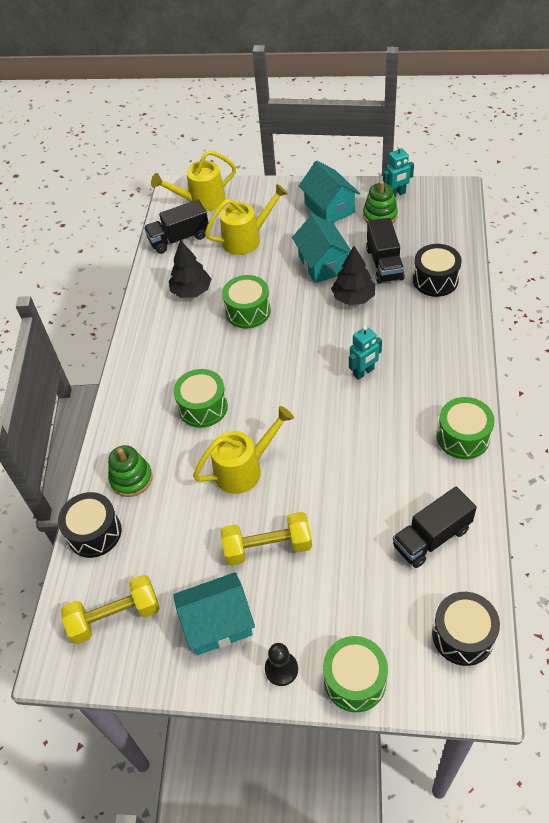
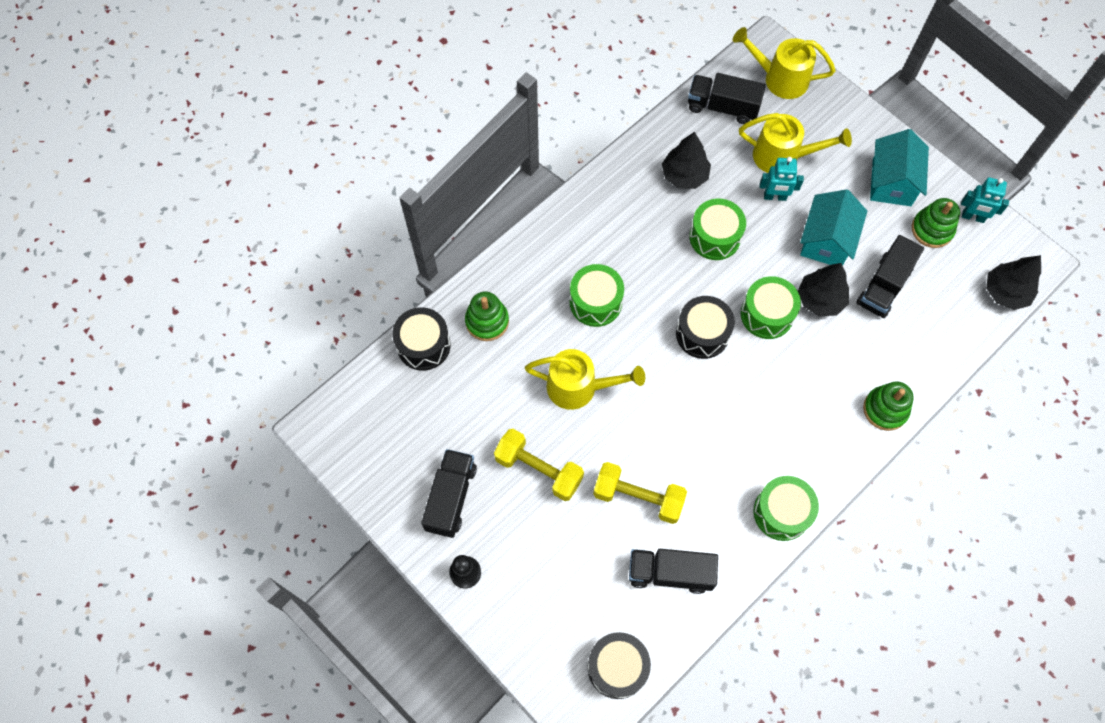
camera: 35 degrees right, 15 degrees up
(115, 617) = (385, 428): yellow dumbbell -> yellow dumbbell (638, 497)
(218, 623) = (451, 498): turquoise house -> black truck
(355, 680) = (508, 627): green drum -> green drum (767, 314)
(364, 372) = (758, 381): turquoise robot -> turquoise robot (775, 197)
(435, 280) = (914, 342): black drum -> black drum (702, 334)
(458, 218) = (1005, 292): none -> black tree
(459, 328) = (885, 409): none -> green stacking toy

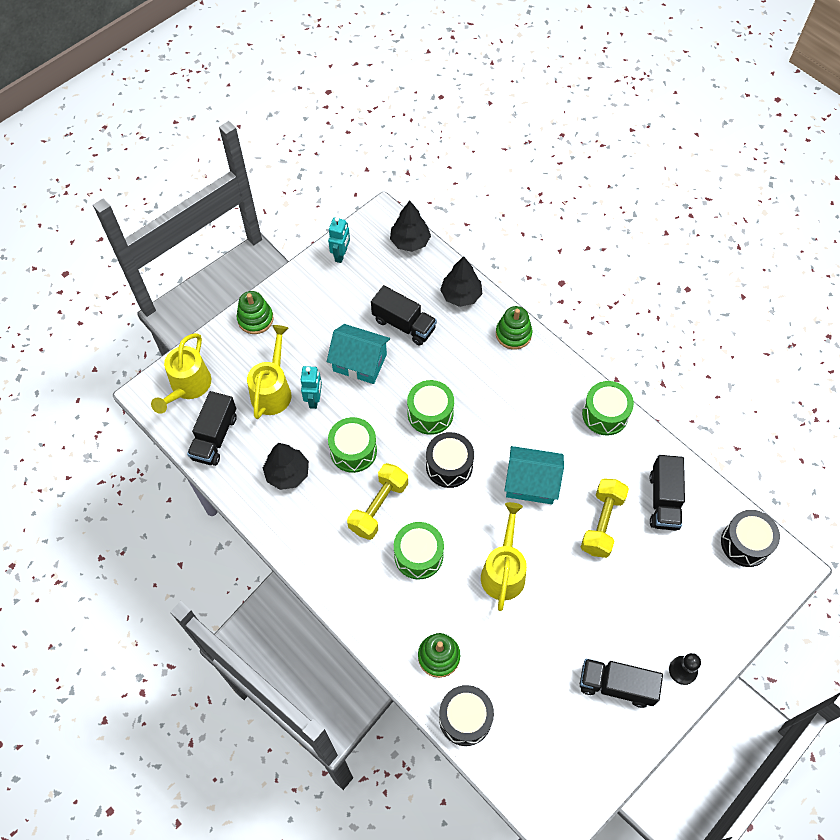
camera: 90 degrees left, 5 degrees down
(539, 470) = (583, 606): yellow dumbbell -> yellow dumbbell (378, 507)
(820, 299) = (416, 372): black tree -> black tree (461, 295)
(891, 182) = (304, 309): turquoise house -> turquoise house (531, 483)
(932, 229) = (351, 285): green stacking toy -> green stacking toy (255, 319)

